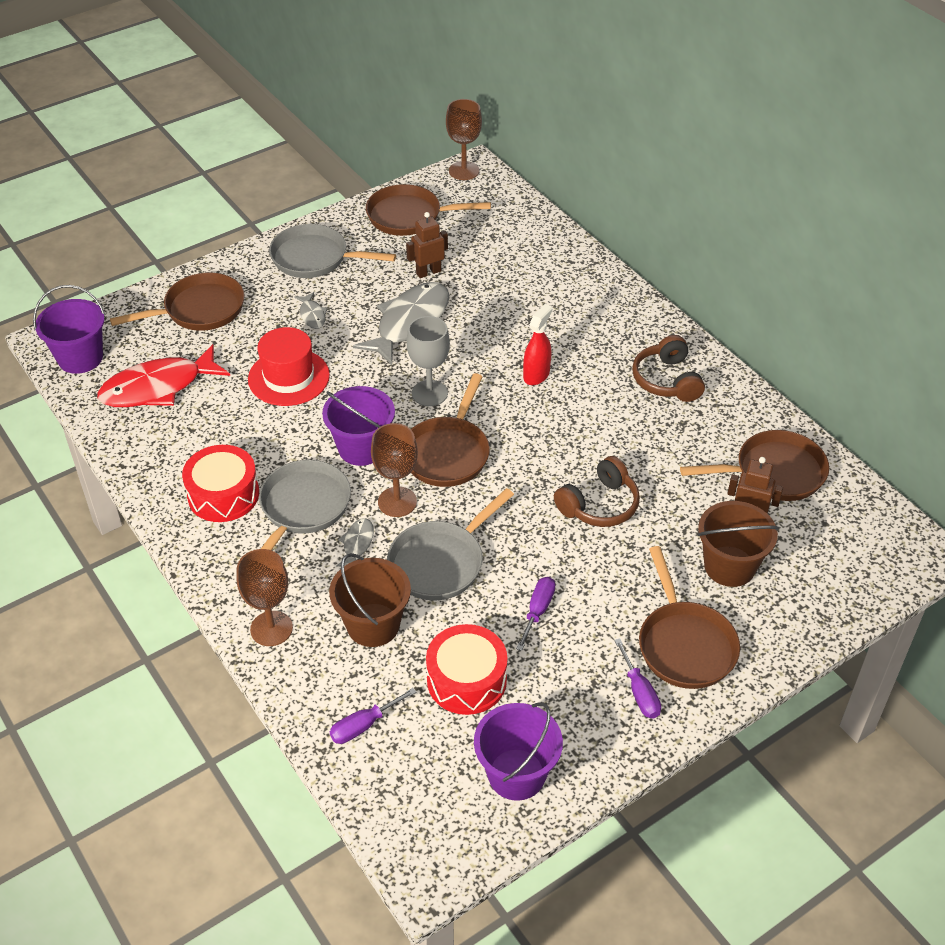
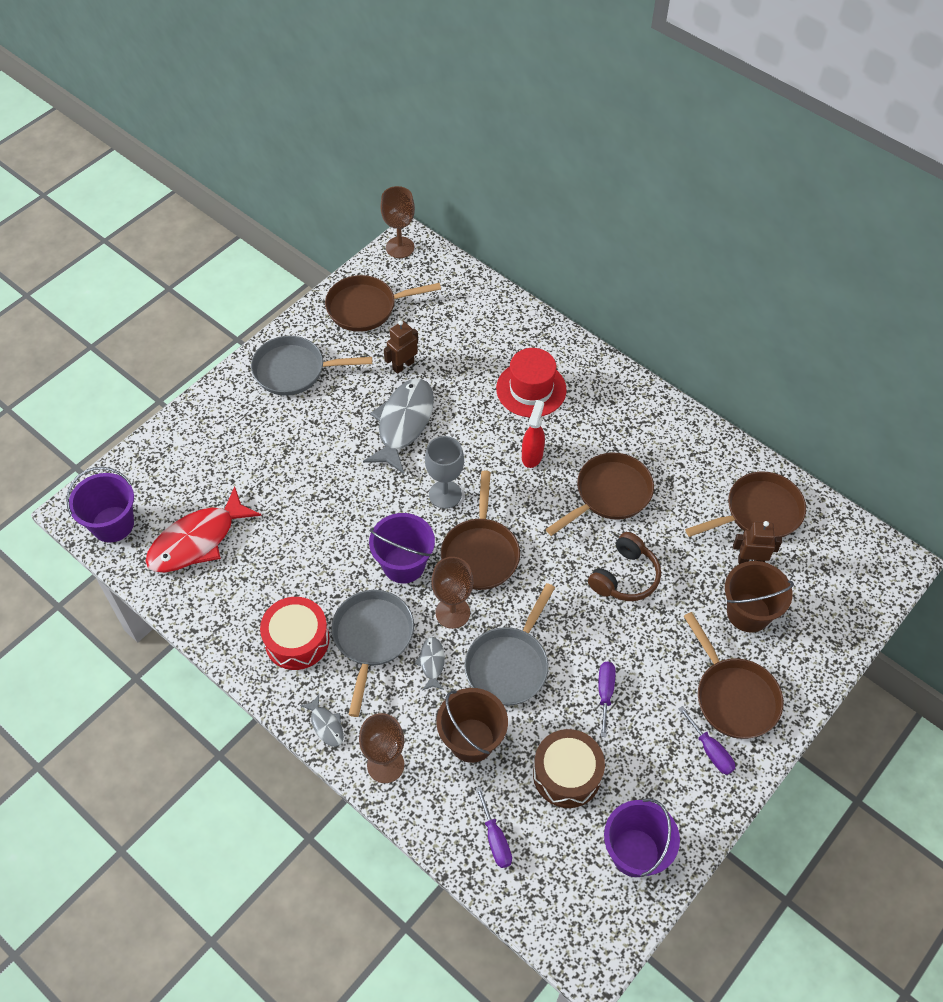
camera: 15 degrees left, 10 degrees up
(199, 310) = (206, 448): brown pan -> brown pan (609, 494)
(288, 377) = (314, 504): red hat -> red hat (531, 389)
(312, 315) = (313, 433): grey fish -> grey fish (326, 725)
(363, 725) = (495, 839): purple screwdriver -> purple screwdriver turned 60 degrees counterclockwise
(466, 680) = (567, 774): red drum -> brown drum
(667, 380) = (644, 438): brown headphones -> none

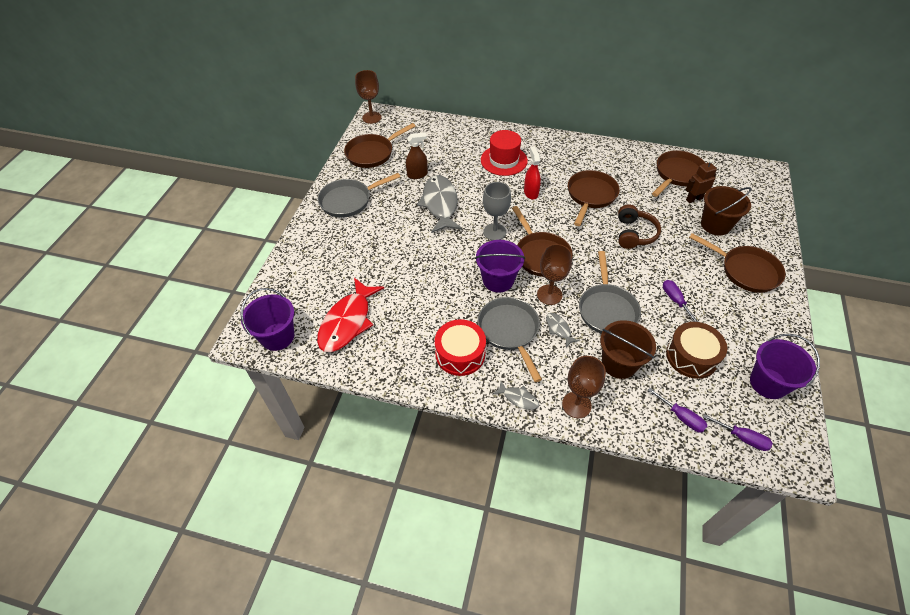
camera: 25 degrees left, 5 degrees down
(403, 365) = (417, 174): brown robot -> brown spray bottle
(710, 750) = (759, 305): purple screwdriver -> purple screwdriver (742, 438)

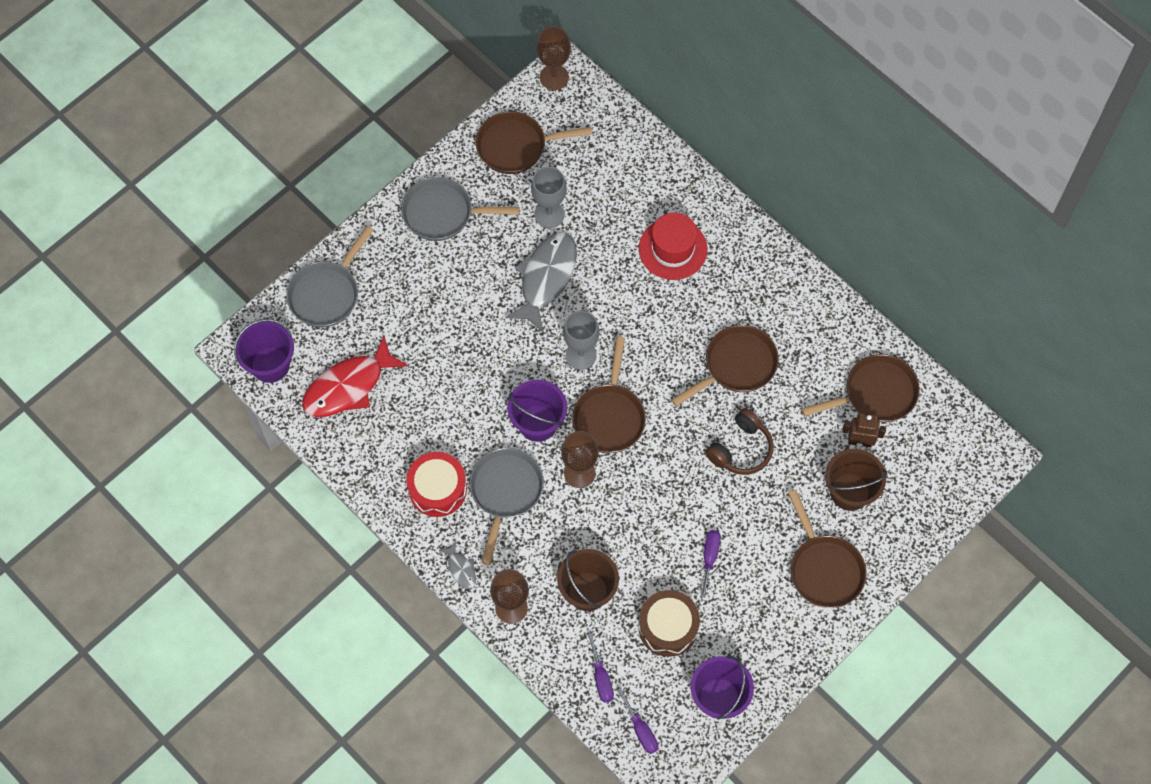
camera: 30 degrees right, 15 degrees up
(417, 174) = (549, 214): brown spray bottle -> grey goblet
(531, 193) = (667, 320): red spray bottle -> none
(558, 329) = (557, 518): grey fish -> none
(607, 309) = (626, 525): grey pan -> grey pan (327, 293)

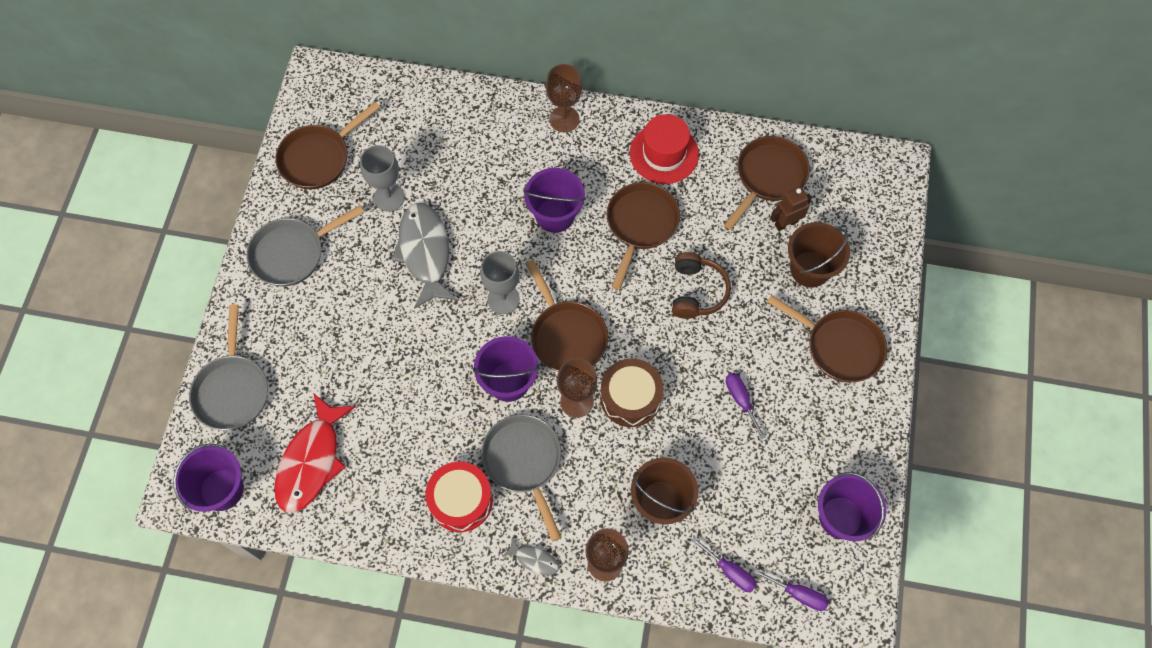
camera: 35 degrees left, 0 degrees up
(554, 77) = (311, 82): brown goblet -> brown goblet (564, 119)
(668, 627) = (752, 485): brown drum -> brown drum (630, 397)
(672, 313) = (555, 215): none -> purple bucket
(673, 249) = (516, 162): red hat -> red hat (664, 153)

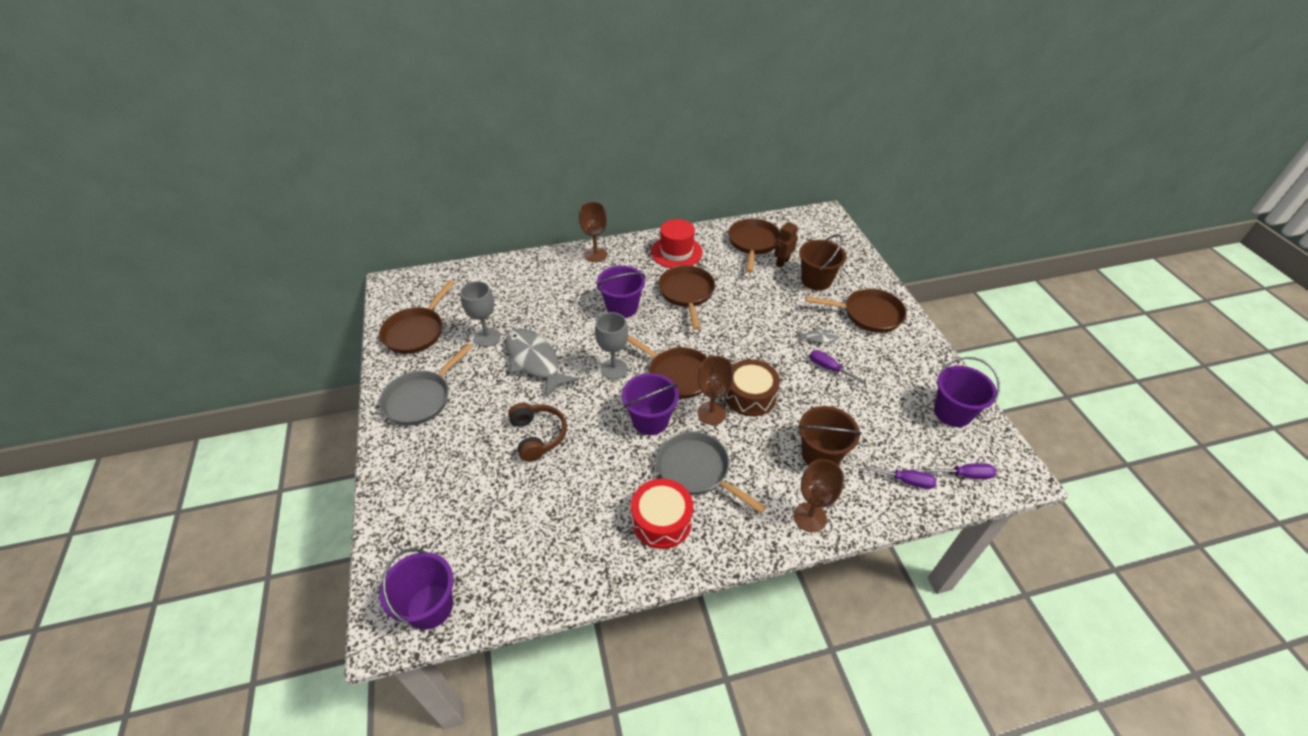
camera: 25 degrees left, 20 degrees down
(232, 390) = (407, 518): grey pan -> none
(311, 461) = (510, 545): red fish -> none
(534, 559) = (751, 539): grey fish -> grey fish (818, 338)
(696, 291) = (751, 317): brown headphones -> brown headphones (538, 436)

